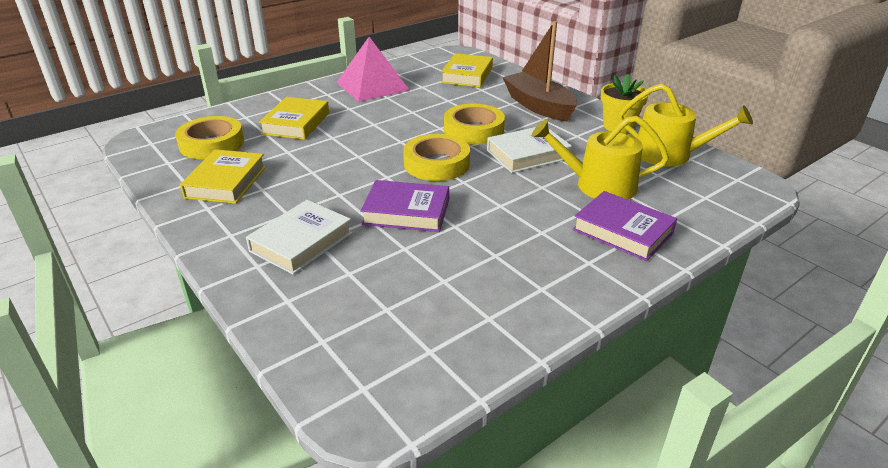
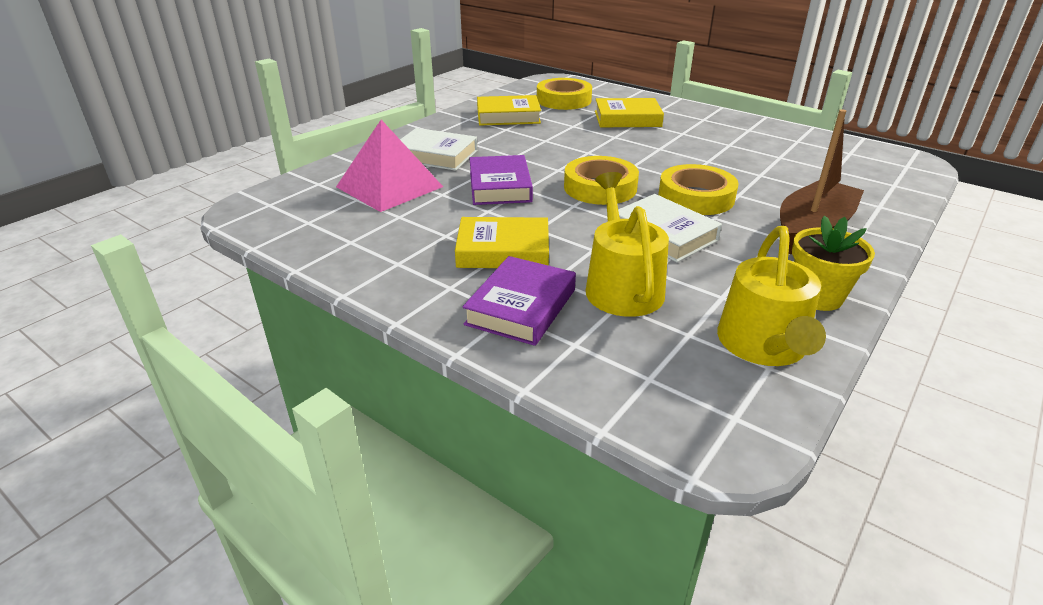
camera: 75 degrees right, 0 degrees up
(372, 86) = (747, 134): pink pyramid -> pink pyramid (389, 186)
(467, 75) = (849, 176): yellow book -> yellow book (503, 250)

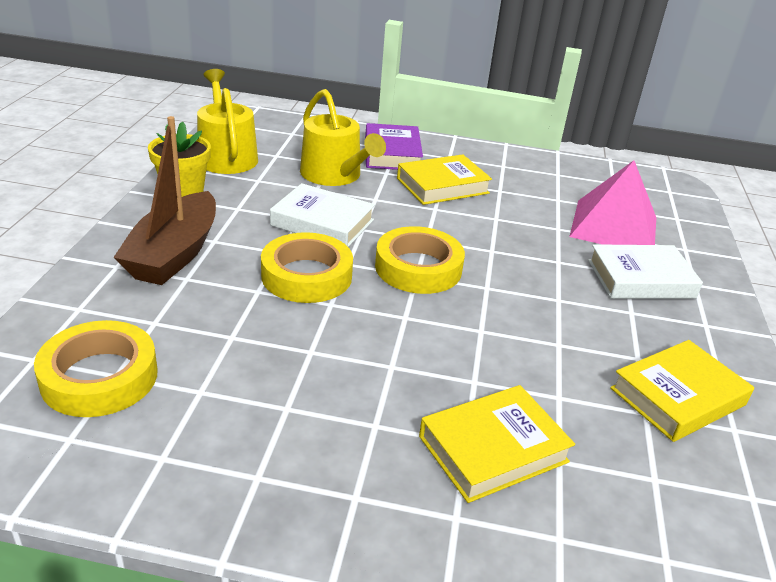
camera: 150 degrees right, 0 degrees up
(500, 186) = (518, 248): purple book -> none
(564, 100) = (663, 495): yellow tape -> yellow tape (99, 377)

